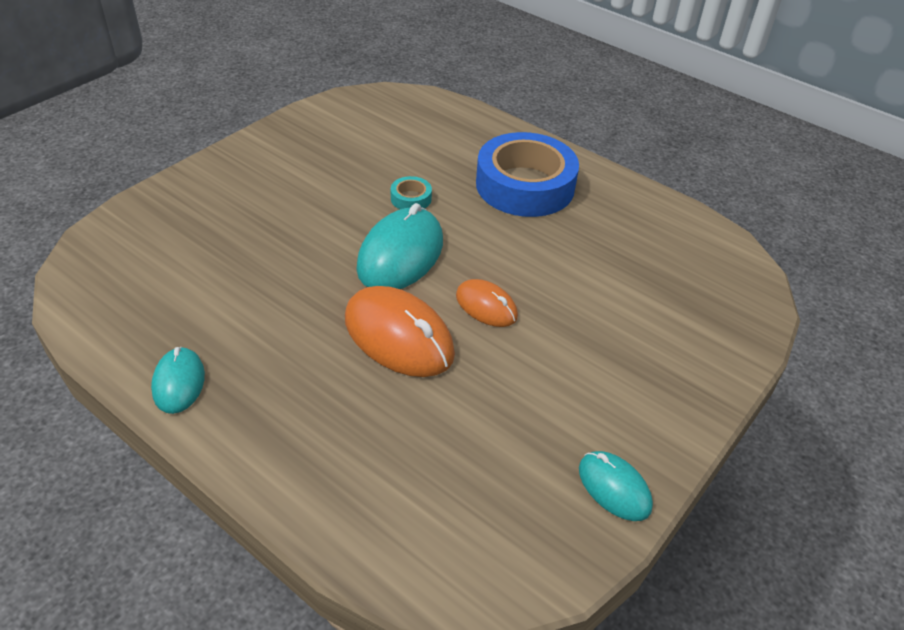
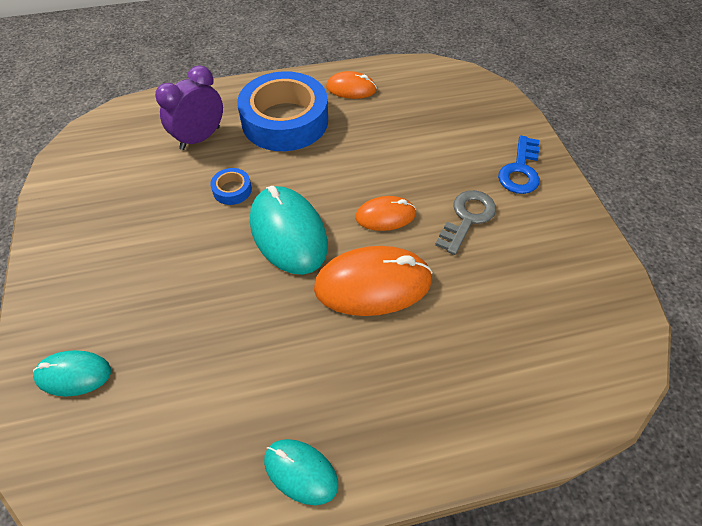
camera: 50 degrees left, 10 degrees up
(411, 198) = (232, 190): turquoise tape -> blue tape
(445, 151) = (200, 138): none -> purple clock
(549, 367) = (467, 218): none -> grey key
(614, 488) = (587, 249): turquoise mouse -> turquoise mouse (73, 374)
(620, 204) = (351, 88): none -> orange mouse
(665, 381) = (520, 170): none -> blue key

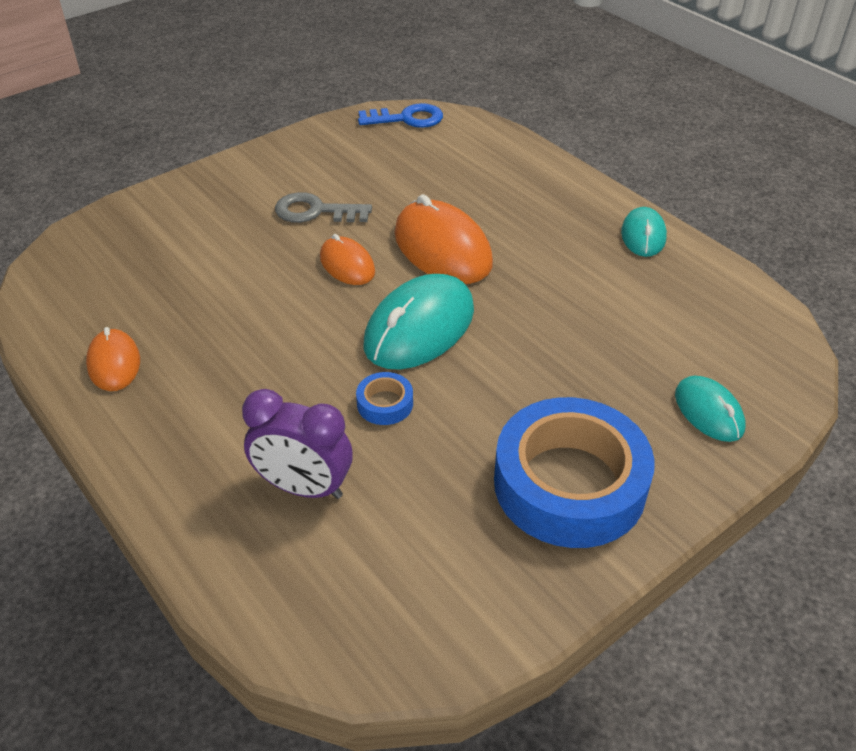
camera: 115 degrees left, 10 degrees down
(285, 121) = (219, 407): blue tape -> blue tape (569, 484)
(520, 170) = (223, 192): blue key -> blue key (407, 119)

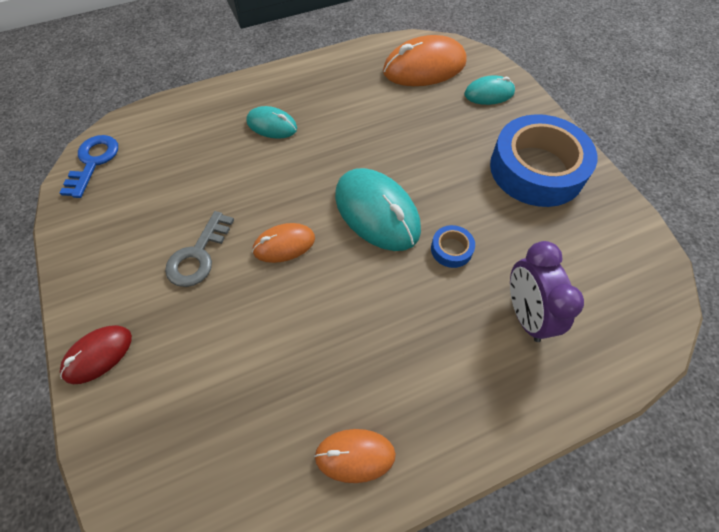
camera: 75 degrees left, 15 degrees up
(196, 186) = (98, 355): none -> red mouse
(304, 487) = (525, 315): purple clock -> purple clock turned 135 degrees clockwise
(442, 248) = (290, 178): orange mouse -> orange mouse (424, 67)
(643, 235) = (322, 71): turquoise mouse -> turquoise mouse (272, 125)

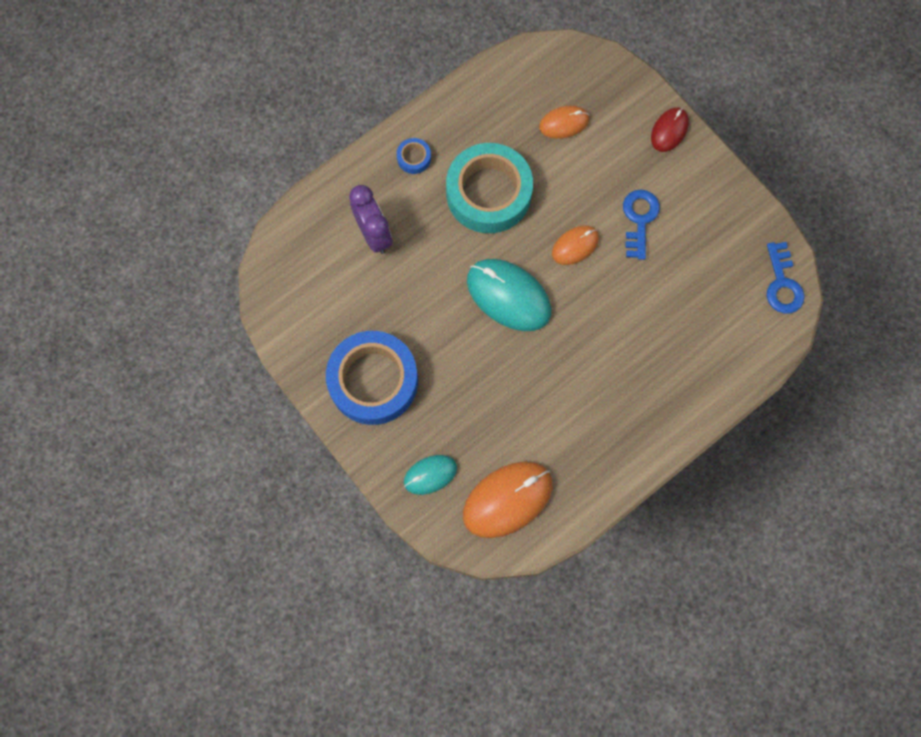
camera: 165 degrees right, 15 degrees up
(198, 255) = (639, 219): grey key -> blue key
(272, 125) = (639, 370): turquoise mouse -> none
(355, 455) = (473, 115): orange mouse -> orange mouse (564, 123)
(366, 330) = (488, 193): none -> turquoise tape
(451, 249) = (438, 276): blue tape -> blue tape (414, 158)

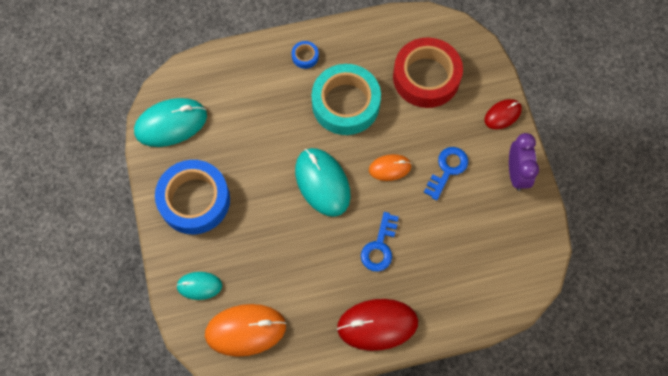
camera: 25 degrees right, 5 degrees down
(298, 305) = (171, 124): none -> turquoise mouse
(374, 234) = (249, 97): purple clock -> purple clock (516, 173)
(564, 123) = (426, 77): orange mouse -> red tape
(648, 426) = (377, 325): none -> red mouse
(782, 284) = (534, 264): blue key -> blue key (379, 247)

